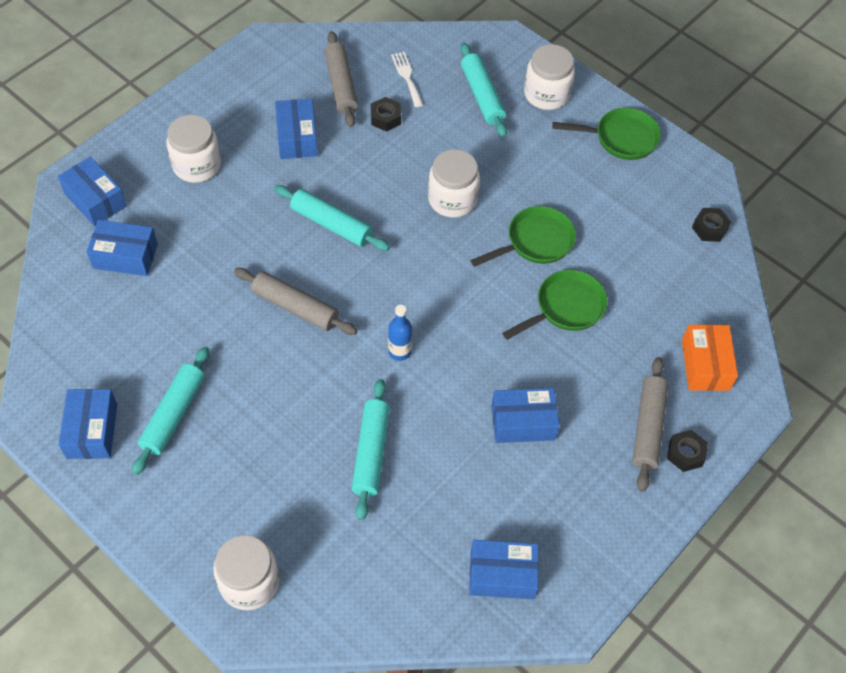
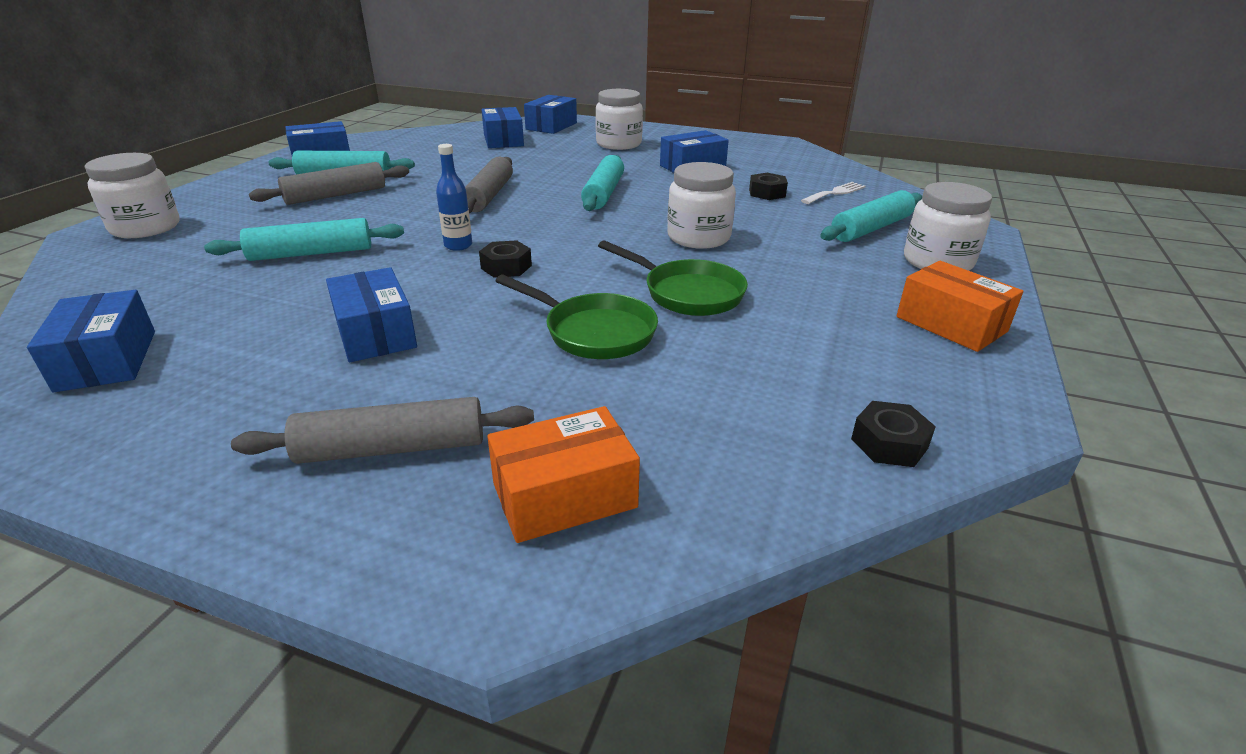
camera: 70 degrees right, 25 degrees down
(341, 85) = (779, 171): grey rolling pin -> grey rolling pin (336, 195)
(621, 138) = (951, 324): green pan -> orange box
(685, 453) = (341, 506): black nut -> black nut (506, 267)

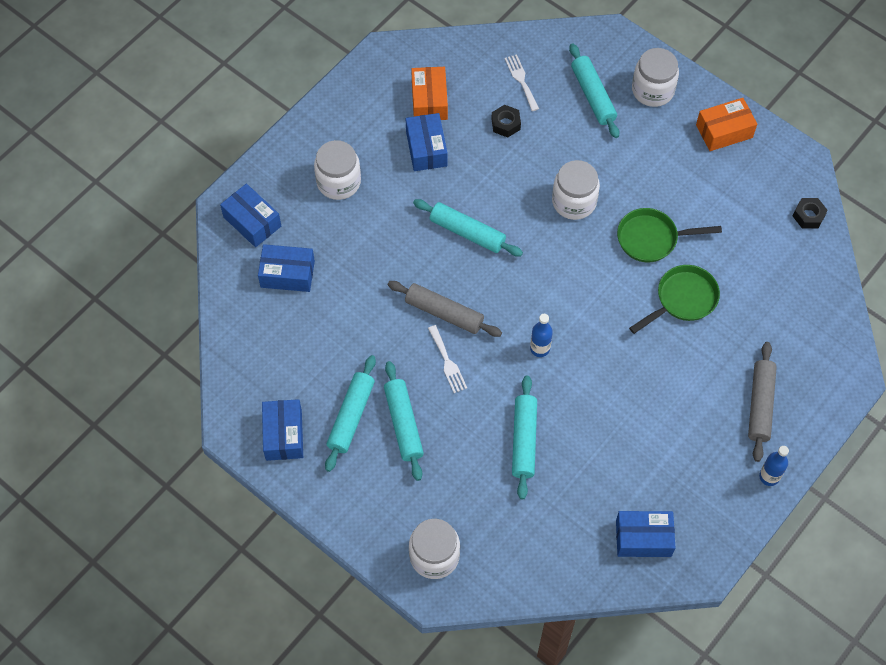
camera: 70 degrees left, 30 degrees up
(205, 489) = (769, 476): none -> blue bottle
(336, 195) = (403, 424): grey rolling pin -> turquoise rolling pin
(375, 333) = (652, 406): blue box -> none
(423, 204) = (447, 362): none -> white fork
(506, 267) = (584, 326): black nut -> none
(564, 495) = (808, 345): orange box -> orange box (429, 101)
(687, 293) = (652, 239): green pan -> green pan turned 150 degrees counterclockwise

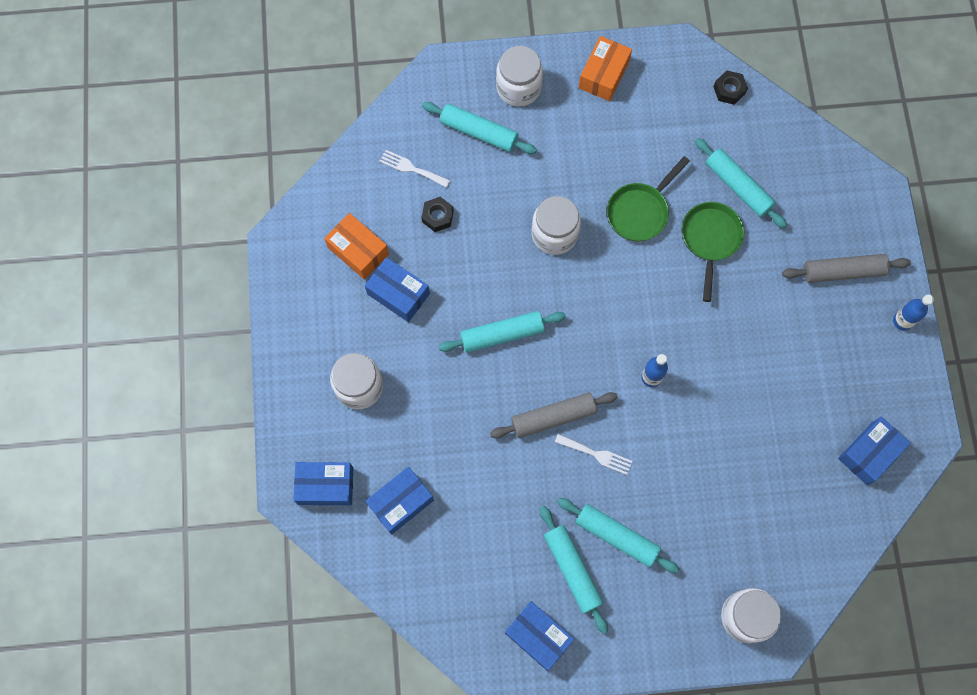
camera: 45 degrees left, 10 degrees up
(524, 440) = (714, 461): turquoise rolling pin -> turquoise rolling pin (738, 187)
(760, 405) = (843, 271): grey rolling pin -> grey rolling pin turned 60 degrees counterclockwise

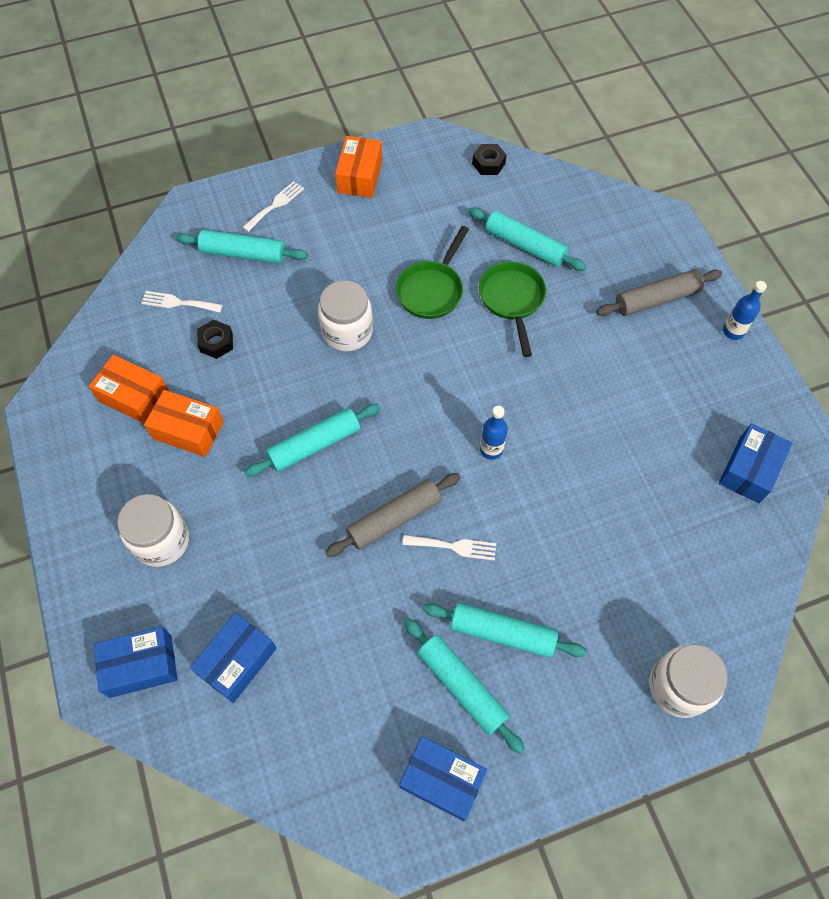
camera: 15 degrees left, 10 degrees down
(398, 294) = (188, 430): blue box -> orange box
(518, 87) = (275, 205): white jar -> white fork

